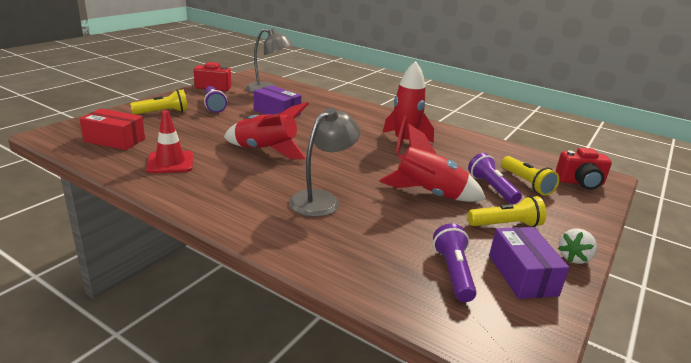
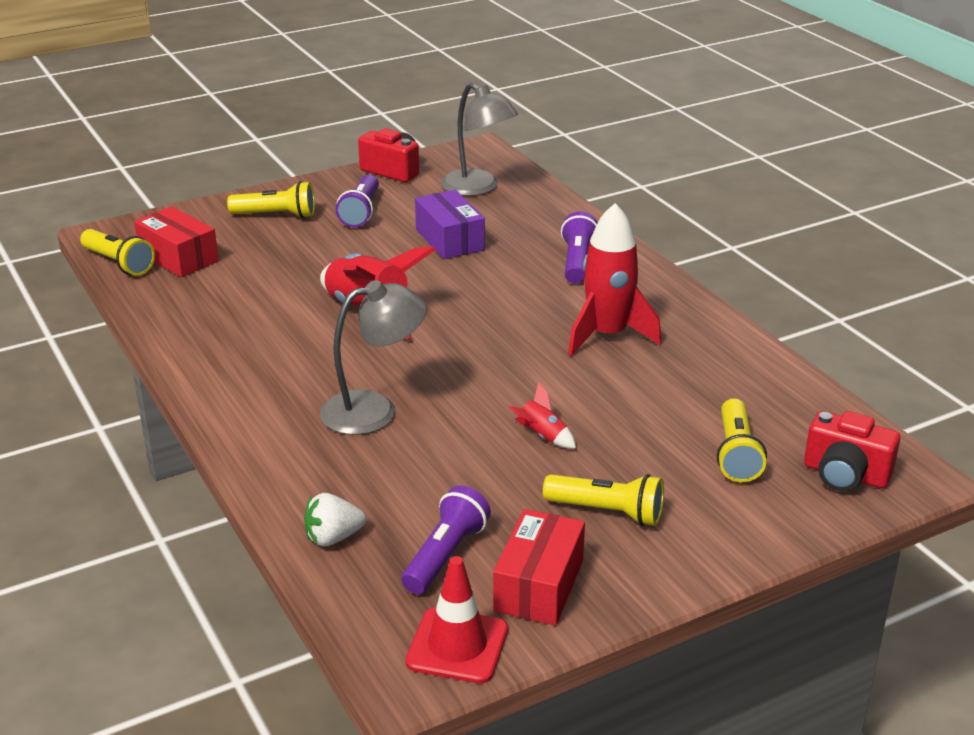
camera: 30 degrees right, 5 degrees up
(72, 149) = (119, 263): none -> yellow flashlight
(170, 162) = (222, 308): red traffic cone -> red traffic cone (457, 646)
(428, 194) = (542, 436): red rocket -> red rocket, size x0.45
(491, 188) = (661, 449): purple flashlight -> purple flashlight (577, 262)
(522, 275) = (539, 585): purple box -> red box
(574, 258) = (651, 585): white strawberry -> white strawberry (333, 538)

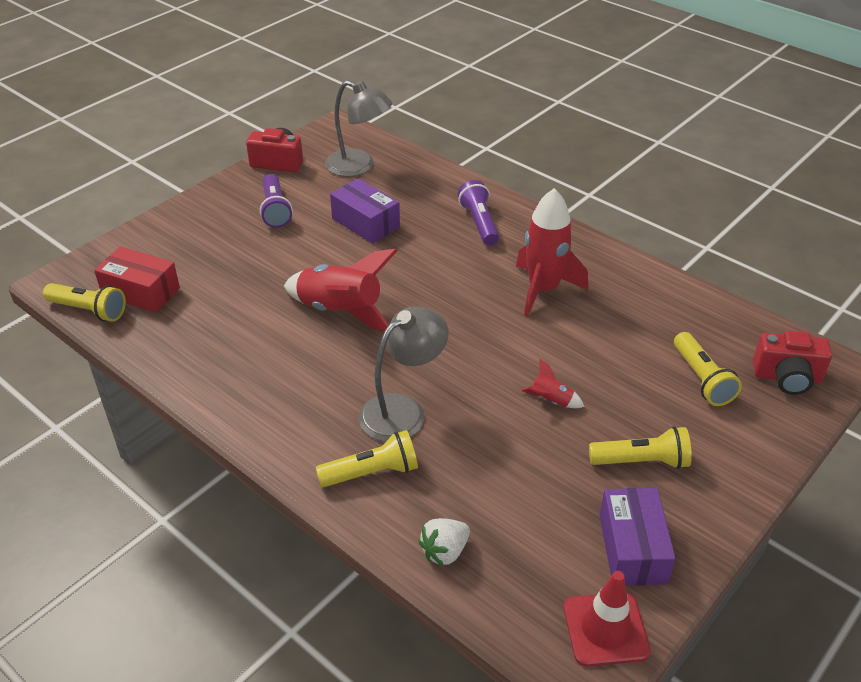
camera: 20 degrees left, 10 degrees up
(276, 215) = (204, 228): yellow flashlight -> yellow flashlight (372, 472)
(445, 555) = (544, 541): purple flashlight -> none
(539, 585) = (632, 548): red box -> purple box

